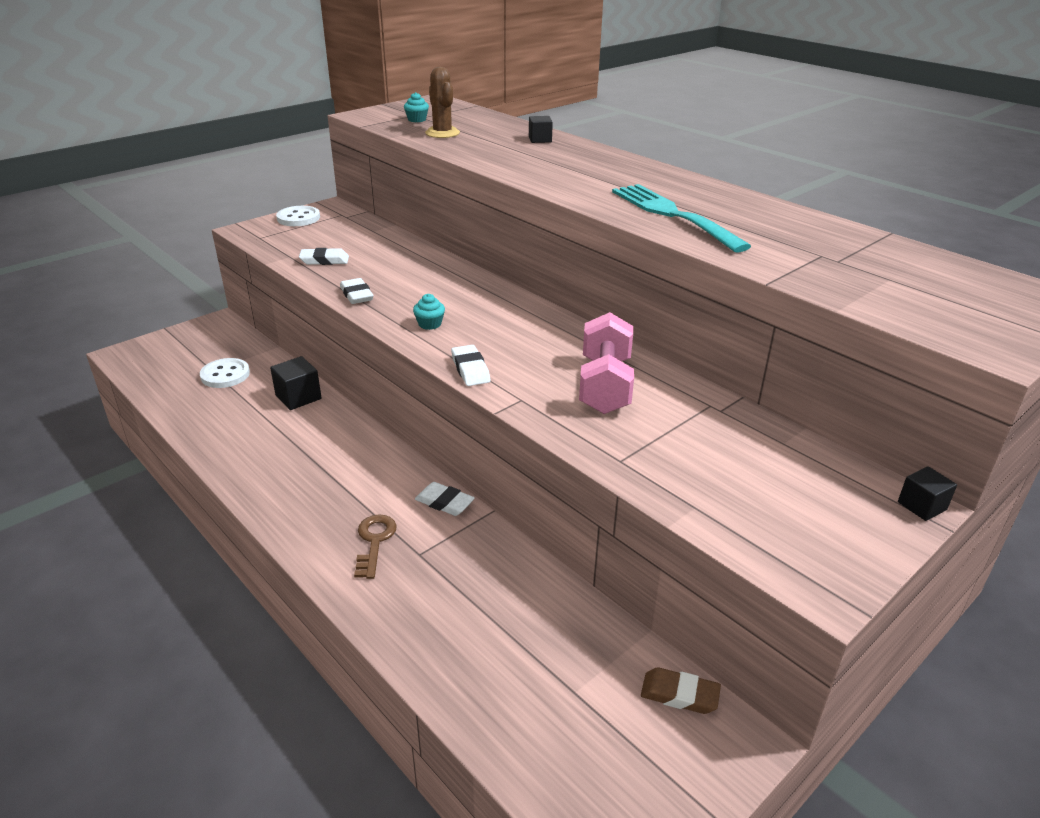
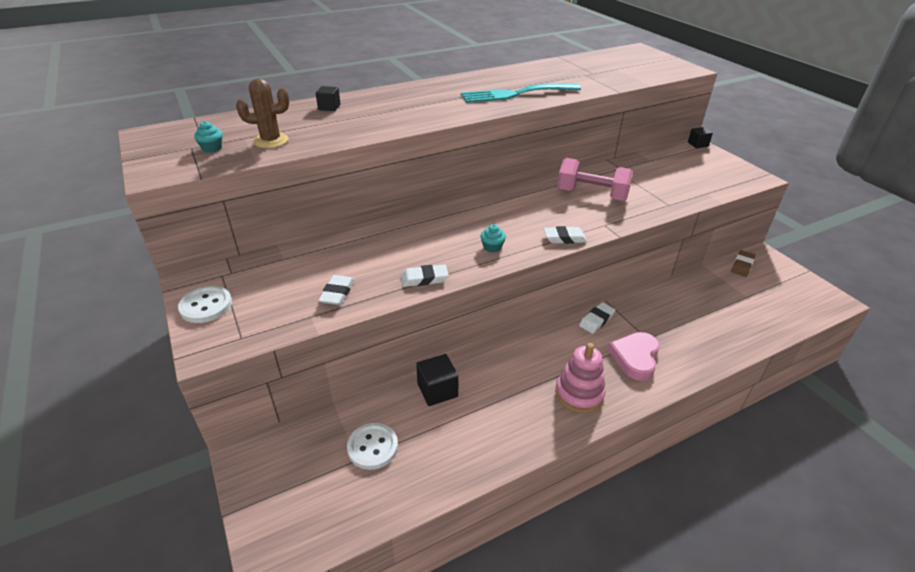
camera: 75 degrees left, 5 degrees up
(301, 494) = (579, 394): none -> pink stacking toy
(374, 541) = (635, 358): brown key -> pink heart

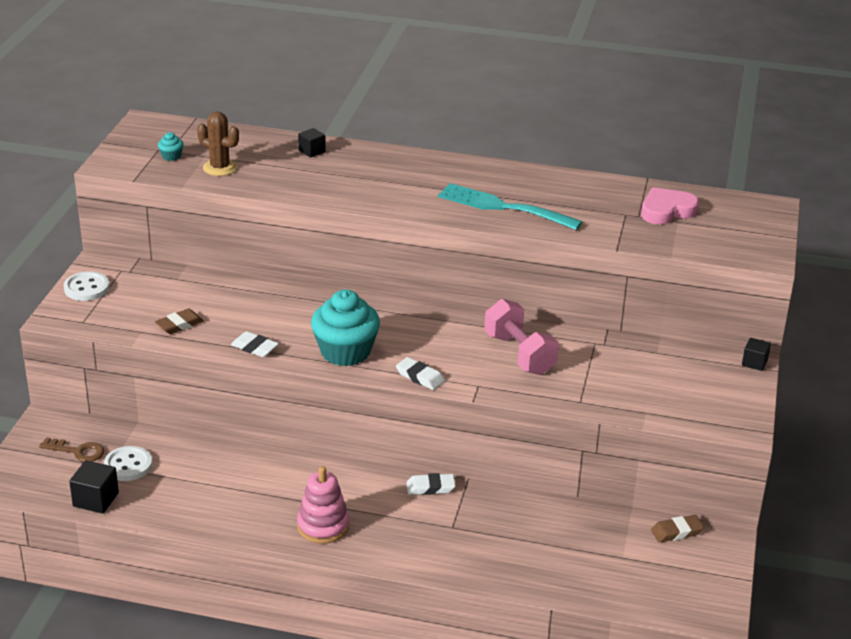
camera: 40 degrees right, 5 degrees down
(311, 465) = (78, 451): none -> brown key
(337, 293) = (179, 325): white eraser -> brown eraser
(437, 390) = (220, 458): black cube -> black cube (96, 499)
(492, 247) = (345, 352): turquoise cupcake -> turquoise cupcake, size x2.48
(635, 358) = (414, 533): pink heart -> pink heart (666, 211)

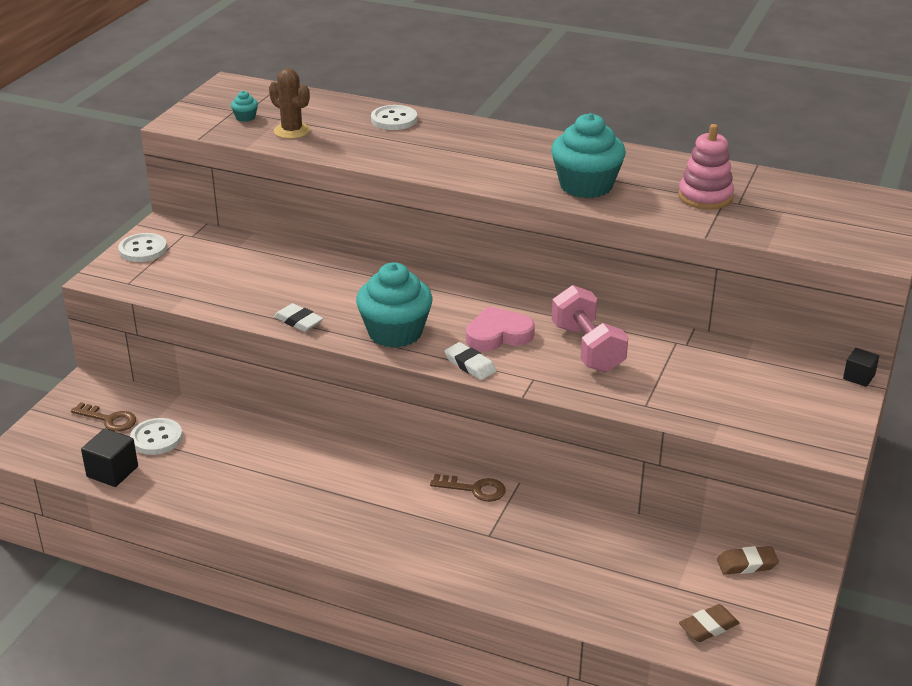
camera: 10 degrees right, 0 degrees up
(179, 325) = (226, 292): brown eraser -> brown eraser (708, 627)
(312, 151) = (394, 120): black cube -> white button
(323, 526) = (346, 521): pink stacking toy -> pink stacking toy (705, 197)
(430, 487) = (474, 489): white eraser -> brown key
(502, 207) = (586, 185): turquoise fork -> turquoise cupcake
(666, 211) = (772, 199): pink heart -> pink heart (498, 335)

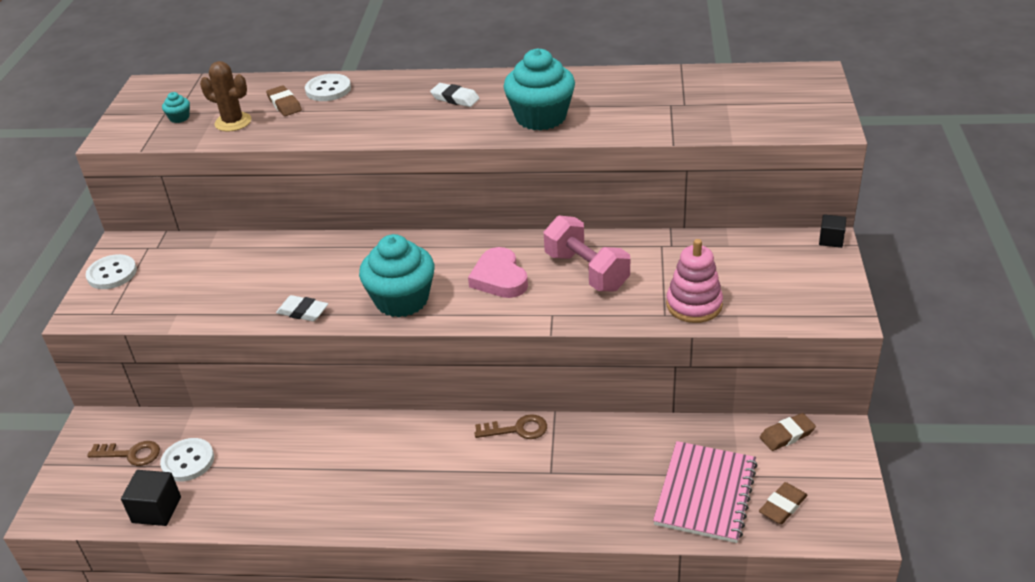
camera: 15 degrees left, 5 degrees up
(346, 125) = (284, 104): none -> brown eraser
(470, 365) = (487, 315): white eraser -> white eraser (455, 98)
(498, 335) = (499, 278): pink heart -> pink heart turned 75 degrees counterclockwise
(634, 594) = (705, 493): none -> pink notebook
(705, 197) = (652, 105): pink stacking toy -> pink stacking toy (694, 305)

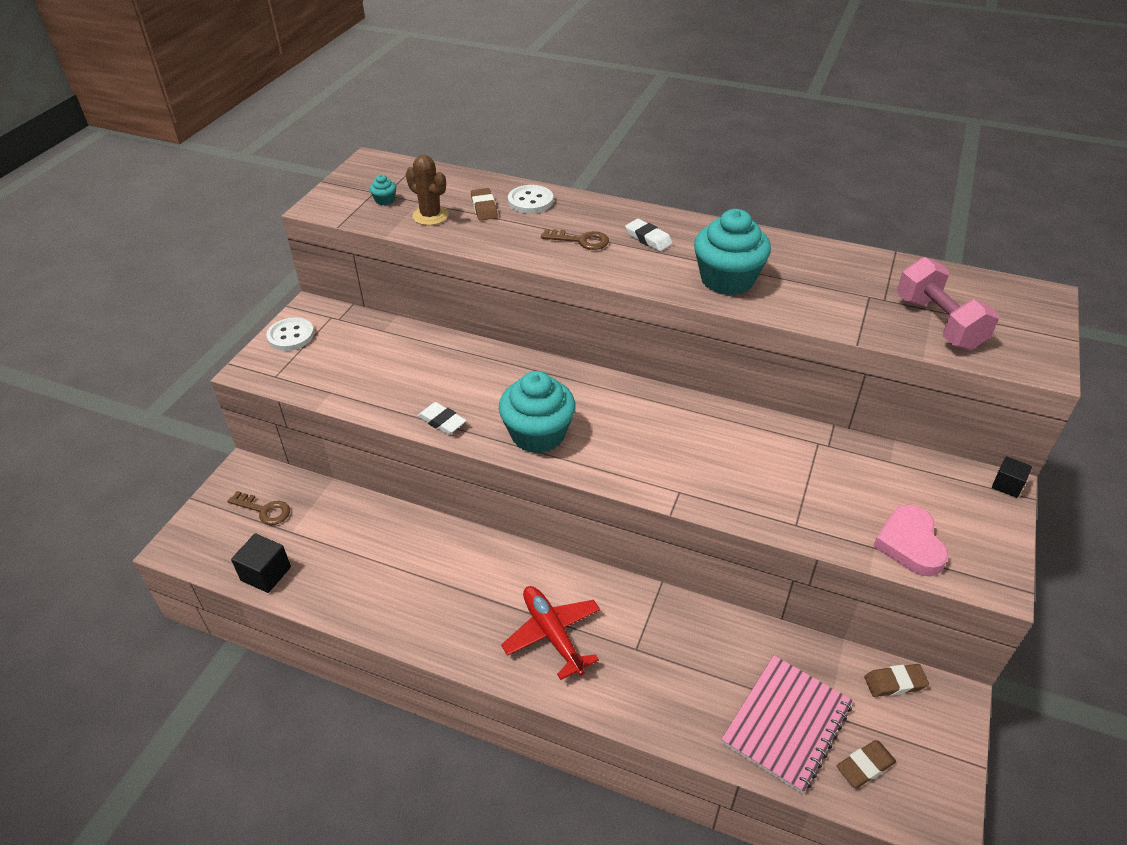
camera: 15 degrees right, 5 degrees up
(188, 461) = (309, 532): white button -> none
(468, 482) = (552, 634): none -> red plane
(499, 278) = (640, 436): pink heart -> pink heart (910, 544)
(517, 429) = (619, 591): brown key -> brown key (581, 240)
(586, 271) = (730, 452): pink dumbbell -> pink dumbbell (938, 323)
(694, 305) = (831, 522): pink stacking toy -> none

